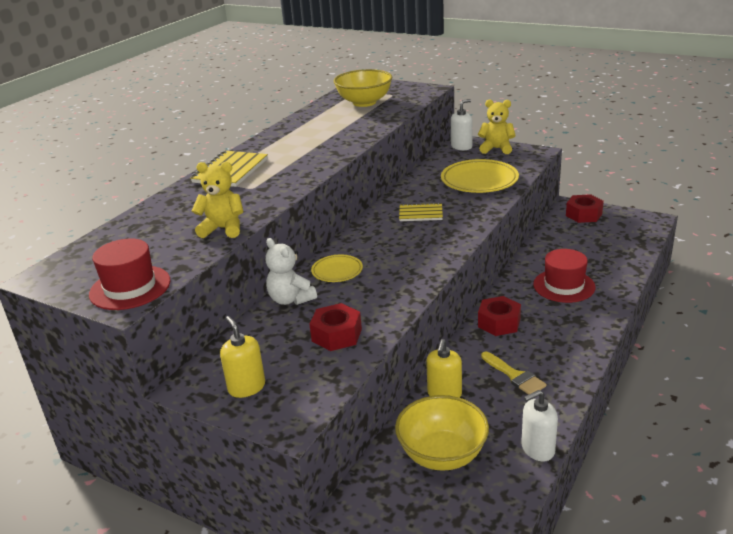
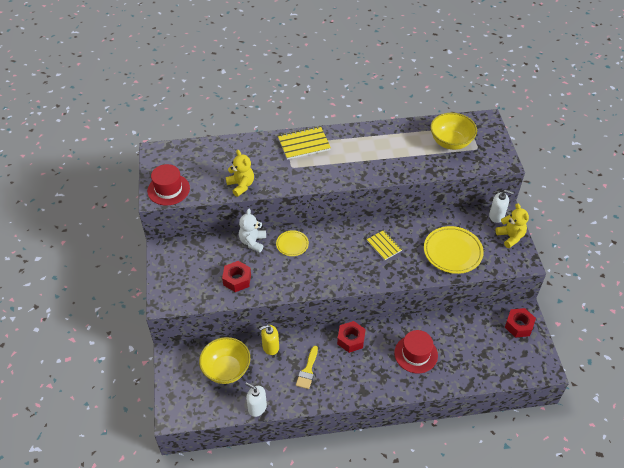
camera: 50 degrees right, 20 degrees up
(246, 387) = (176, 271): yellow soap dispenser -> none

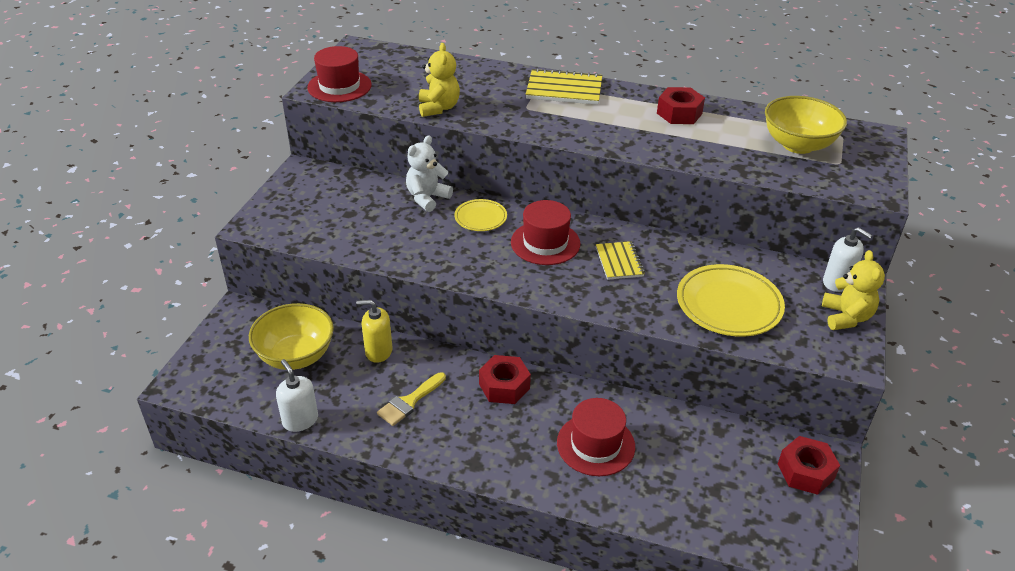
camera: 25 degrees right, 10 degrees down
(237, 280) = (370, 232): red nut -> red nut (679, 113)
(338, 248) = (545, 243): none -> red hat

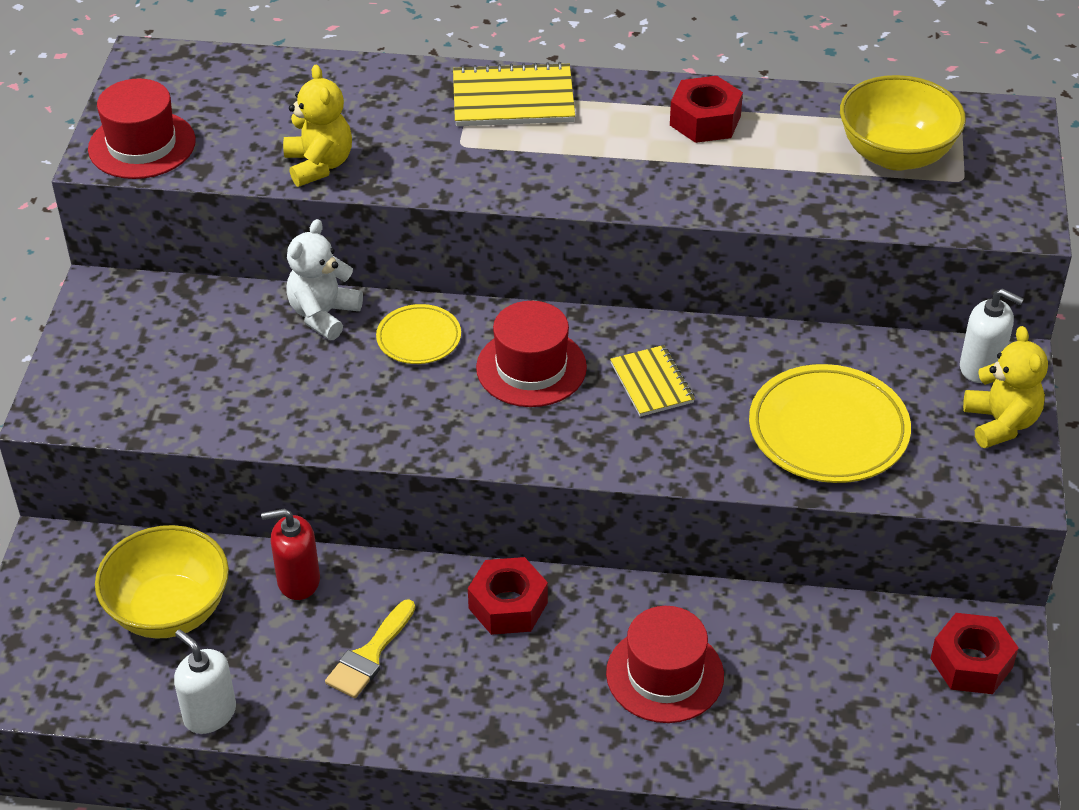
camera: 10 degrees left, 5 degrees up
(378, 351) = (298, 581): yellow soap dispenser -> red soap dispenser

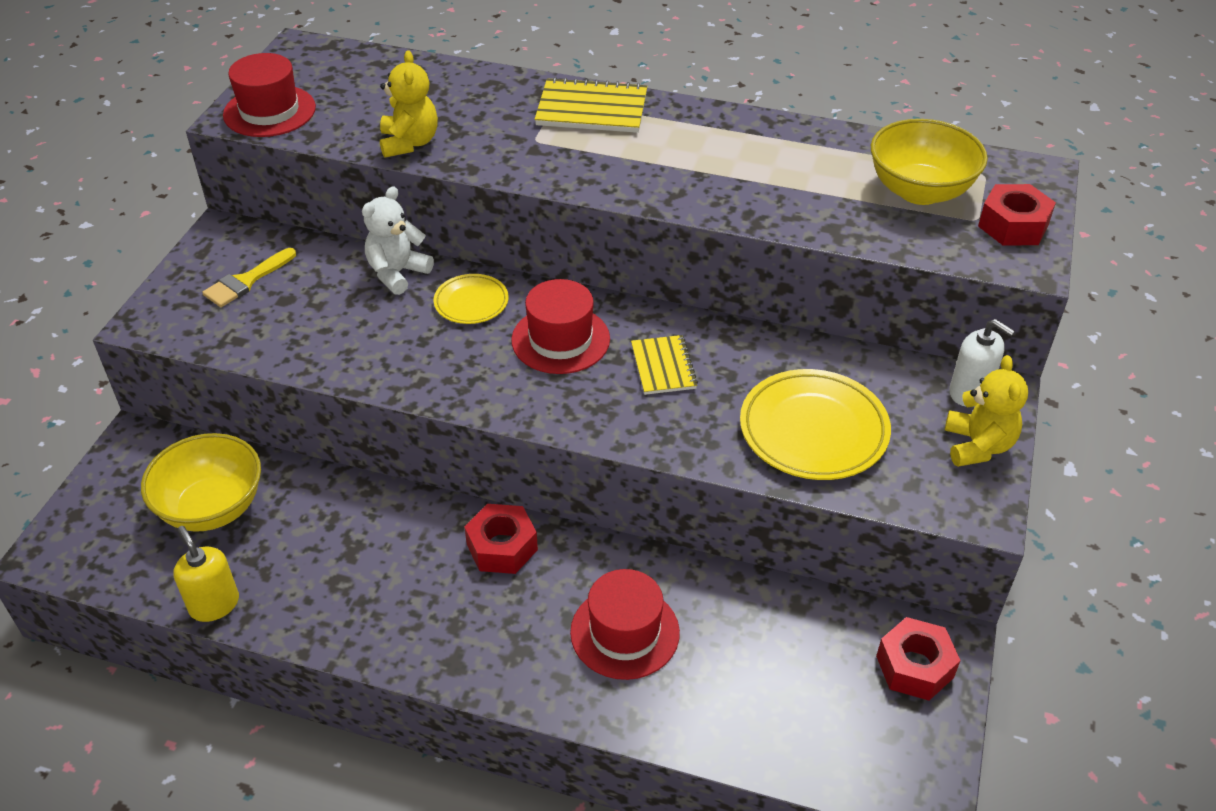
camera: 10 degrees right, 0 degrees up
(210, 714) = (214, 604): white soap dispenser -> yellow soap dispenser
(298, 581) = (328, 498): red soap dispenser -> none
(370, 655) = (368, 573): yellow brush -> yellow brush (246, 281)
(705, 120) = (754, 144): red nut -> red nut (1013, 226)

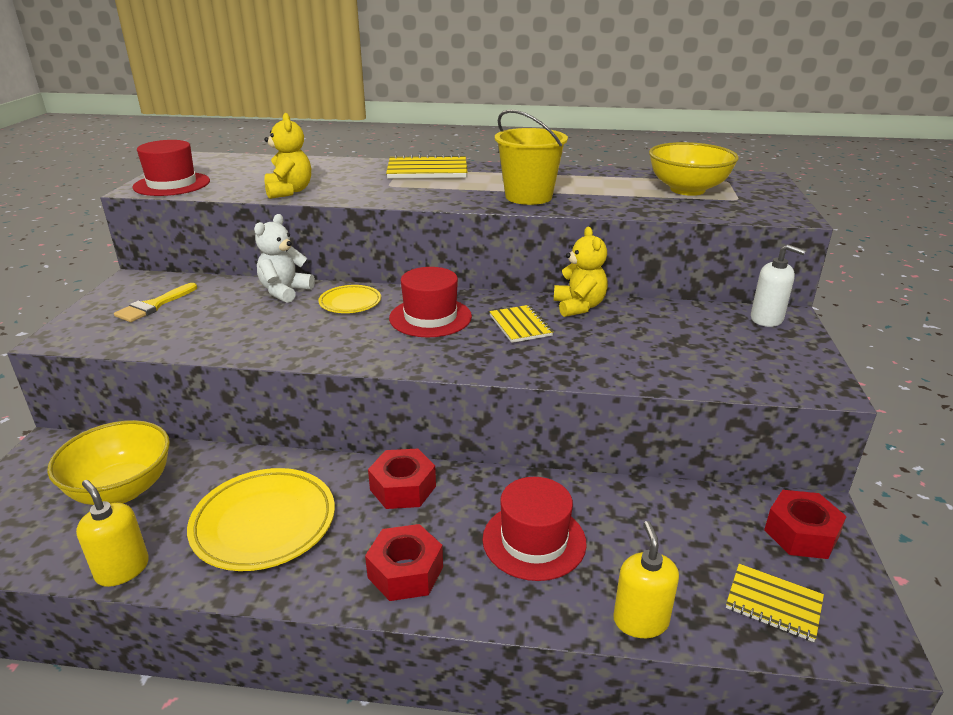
camera: 10 degrees left, 15 degrees down
(704, 737) = (640, 621): none -> yellow soap dispenser
(705, 186) = (528, 197): none -> yellow bucket
(813, 430) = (659, 351): yellow plate -> yellow plate (264, 523)
(846, 741) = (773, 604): none -> yellow notebook
(978, 446) = (793, 348): yellow teddy bear -> yellow teddy bear (579, 306)
(1013, 226) = (765, 200): red nut -> red nut (405, 572)

